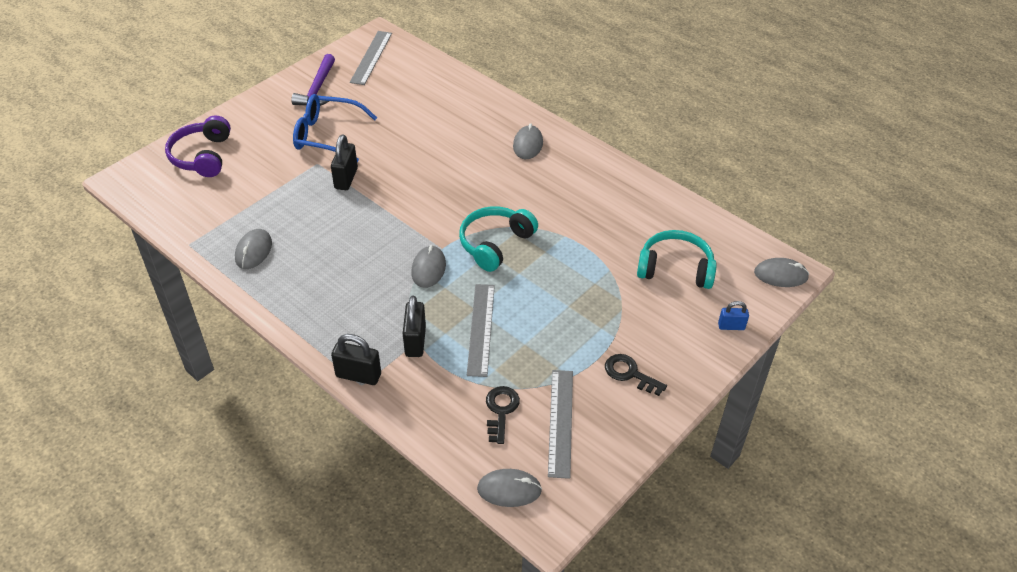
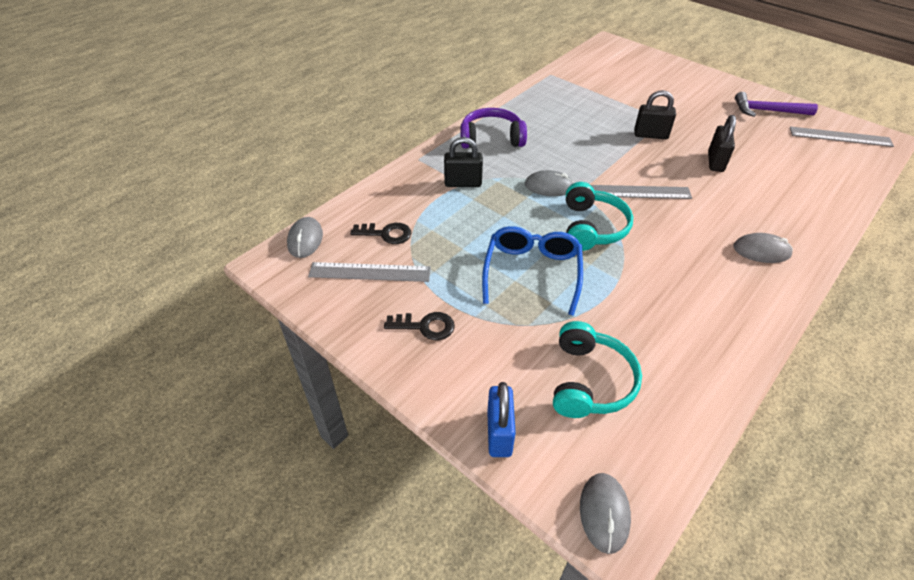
camera: 90 degrees right, 0 degrees up
(202, 156) = (648, 68): purple headphones -> purple headphones (491, 138)
(253, 251) = (550, 100): grey mouse -> none
(327, 135) = (704, 121): blue glasses -> blue glasses (532, 272)
(358, 375) = (427, 157): black padlock -> black padlock (715, 162)
(481, 329) = (479, 220): grey ruler -> grey ruler (637, 192)
(495, 243) = (592, 227): turquoise headphones -> turquoise headphones turned 60 degrees clockwise
(630, 374) = (425, 326): black key -> black key turned 60 degrees clockwise
(731, 326) = (499, 433): blue padlock -> blue padlock, size x1.60

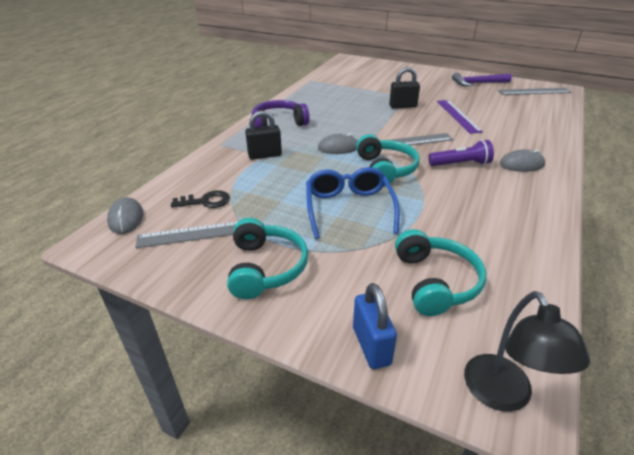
camera: 15 degrees left, 10 degrees down
(425, 326) = (266, 267): black key -> turquoise headphones
(604, 513) = (503, 395): grey mouse -> black lamp
(685, 237) = (460, 164): none -> purple flashlight
(715, 162) = (458, 116): black padlock -> purple ruler

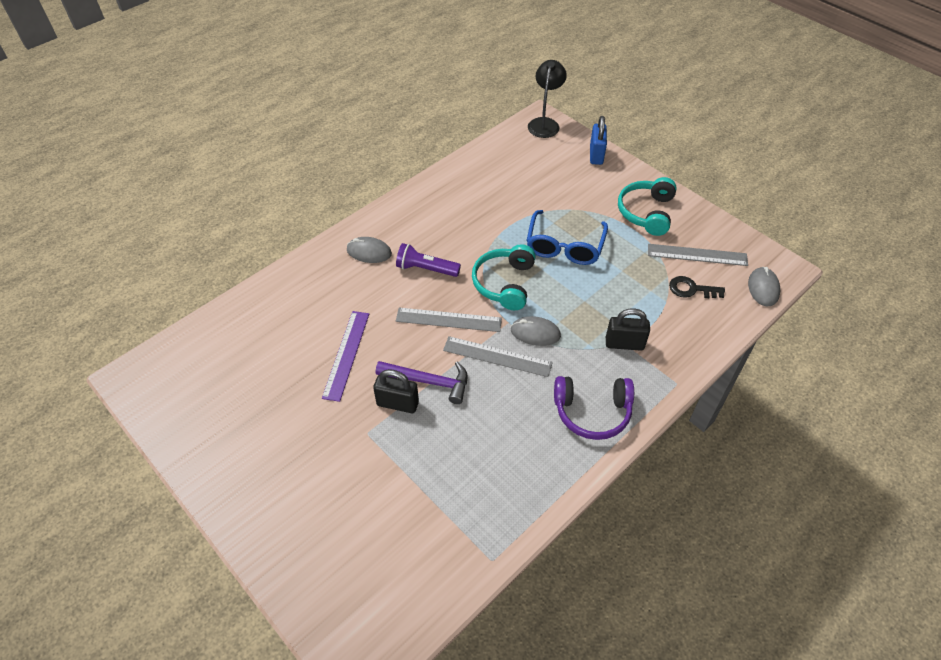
camera: 160 degrees left, 15 degrees up
(435, 282) = (537, 175): turquoise headphones -> none
(478, 83) = (223, 439): purple hammer -> purple hammer (428, 381)
(534, 91) = (176, 384): grey ruler -> grey ruler (497, 356)

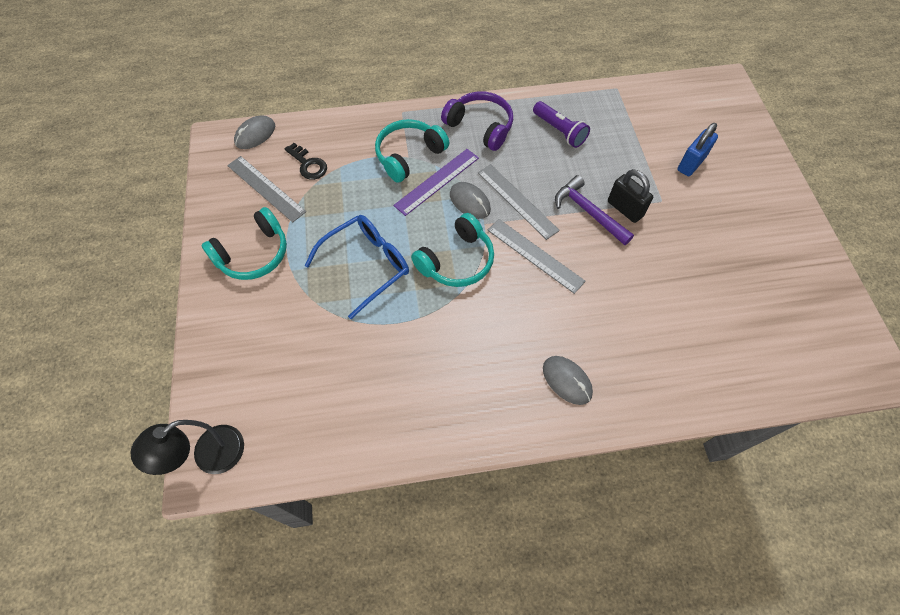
camera: 145 degrees left, 10 degrees up
(346, 354) = (648, 275): purple ruler -> purple ruler (437, 181)
(426, 269) = (519, 322): purple flashlight -> purple flashlight (559, 131)
(596, 155) = (212, 359): blue padlock -> blue padlock (691, 164)
(624, 344) = (409, 155): black padlock -> turquoise headphones

